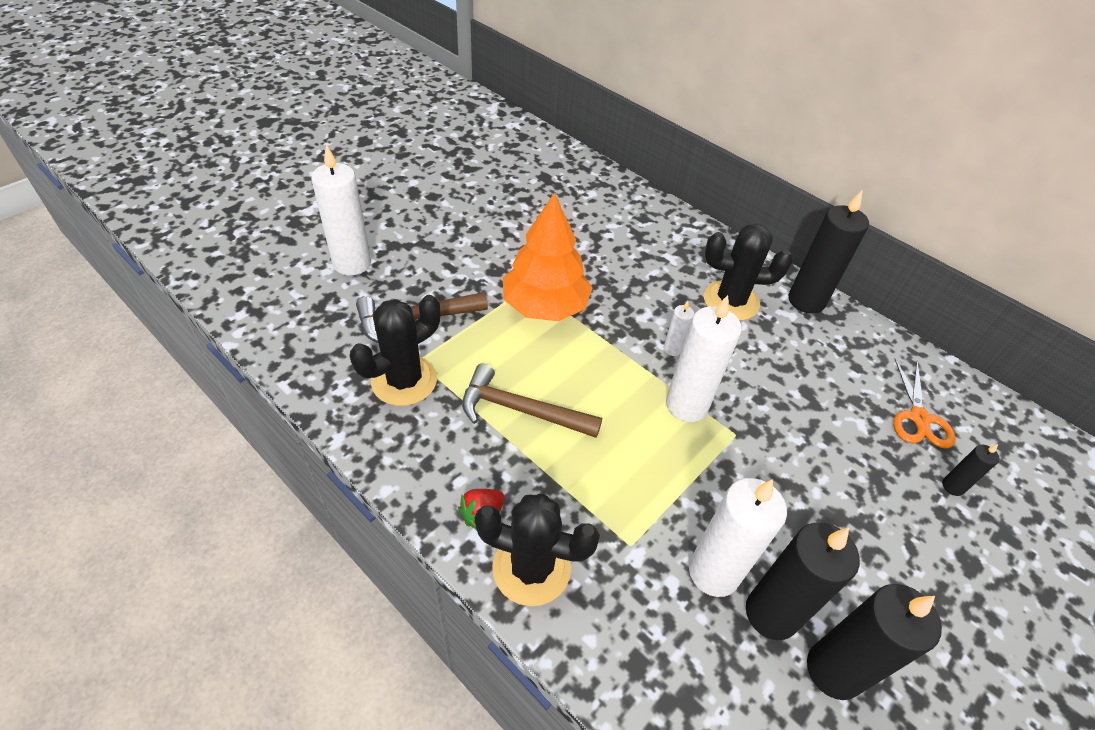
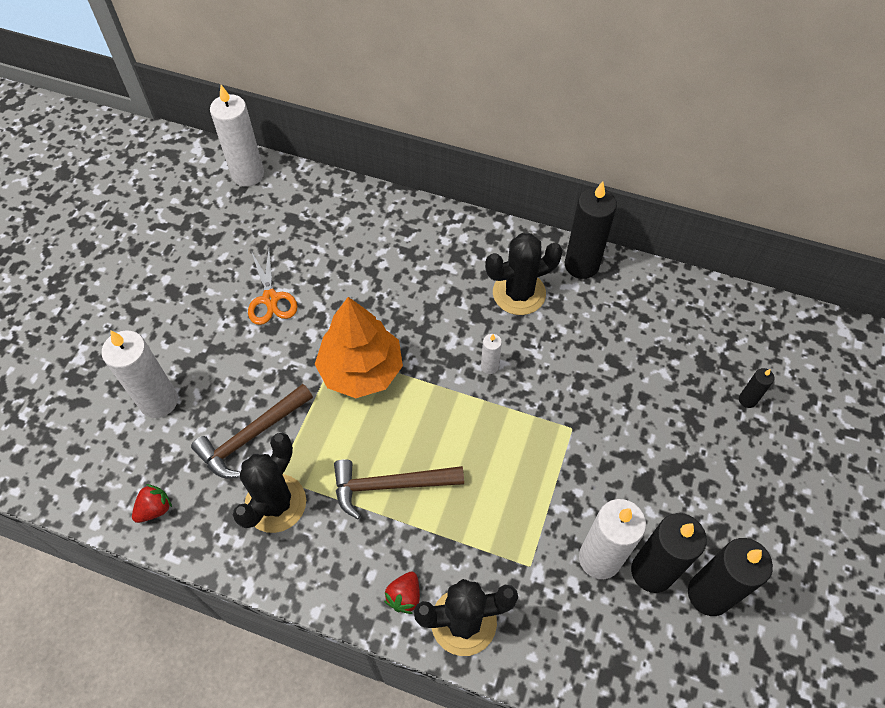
camera: 20 degrees left, 10 degrees up
(295, 341) = (155, 509): none -> red strawberry
(686, 405) = (522, 418): white candle -> white candle (248, 174)
(919, 418) = (705, 347): orange scissors -> orange scissors (270, 299)

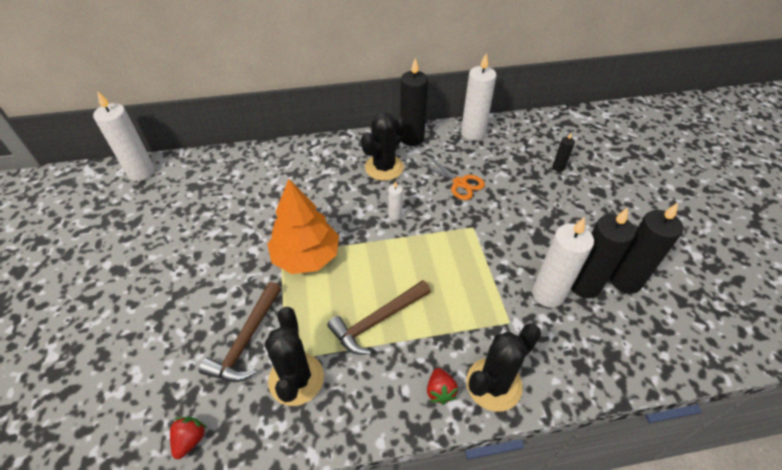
camera: 30 degrees left, 10 degrees down
(159, 401) = (148, 353): white candle -> white candle (472, 133)
(270, 299) = (206, 241): orange scissors -> orange scissors (459, 183)

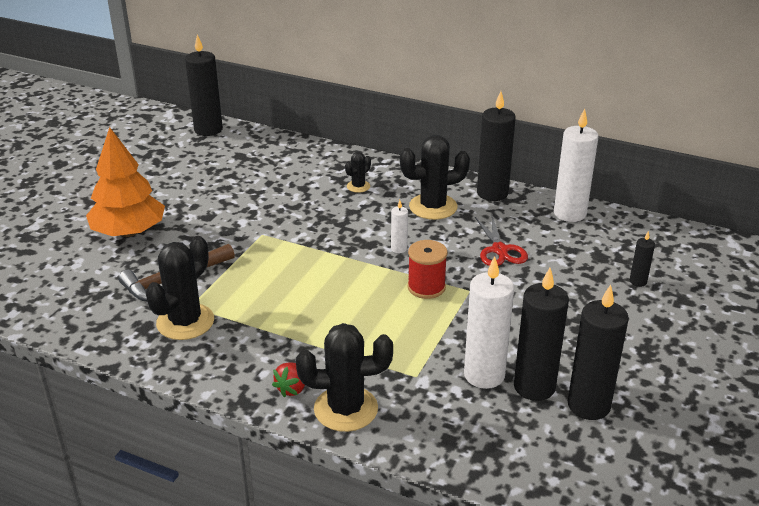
camera: 35 degrees right, 15 degrees down
(141, 172) = (208, 130): white candle -> black candle
(190, 440) = (75, 319): red strawberry -> none
(306, 257) = (281, 245): orange tree -> orange tree (129, 232)
(315, 174) = (358, 186): none -> black cactus
(377, 320) = (293, 317): brown hammer -> none
(444, 240) = (426, 287): none -> red spool
(459, 183) = (500, 250): orange scissors -> red scissors

